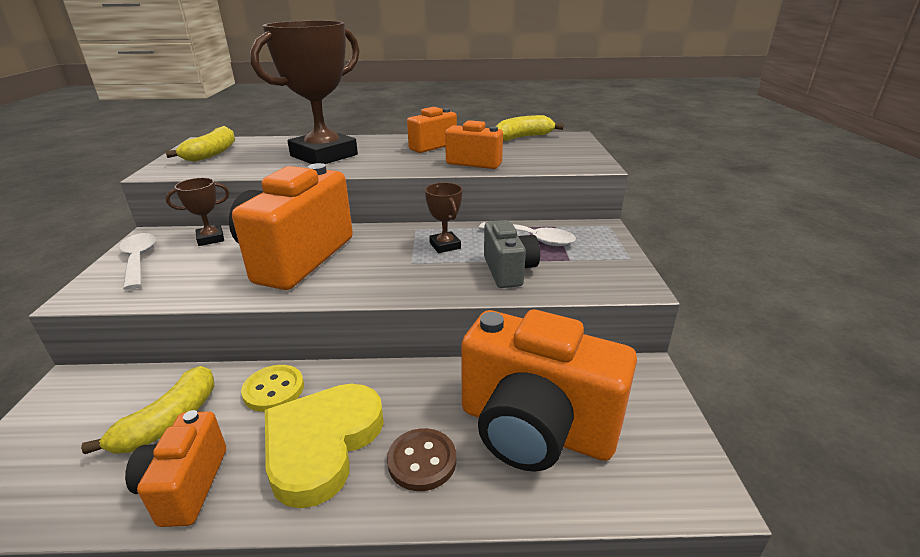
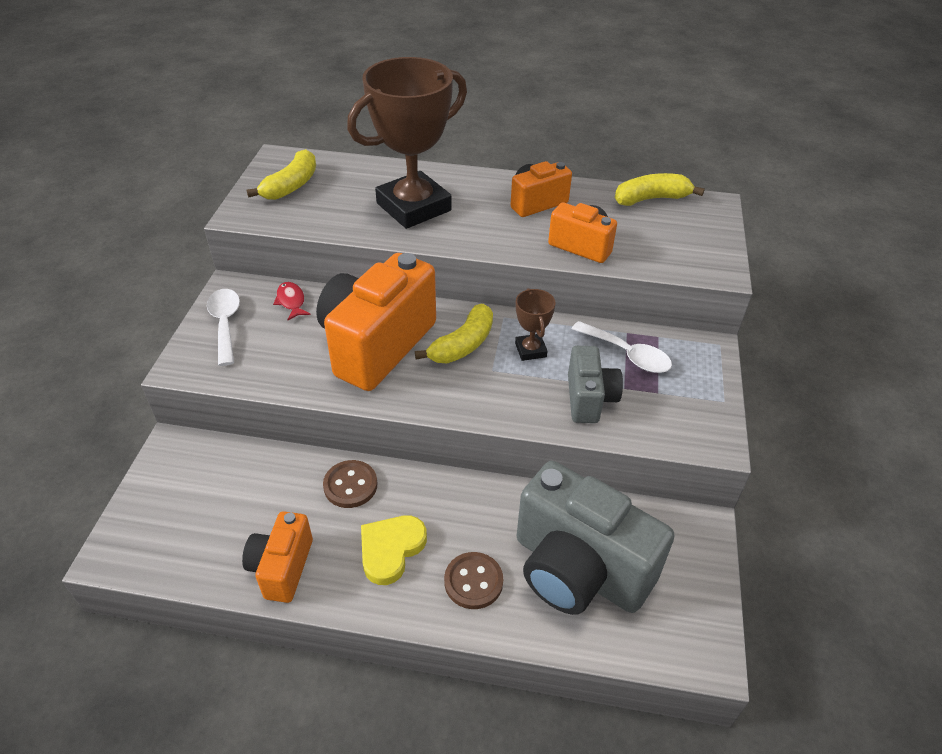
camera: 10 degrees right, 15 degrees up
(169, 422) = (263, 503): yellow banana -> yellow banana (462, 345)
(210, 239) = (291, 301): brown trophy -> red fish
(273, 390) = (350, 485): yellow button -> brown button
(322, 444) = (391, 549): yellow heart -> yellow heart, size x0.65
(535, 429) = (578, 569): orange camera -> grey camera

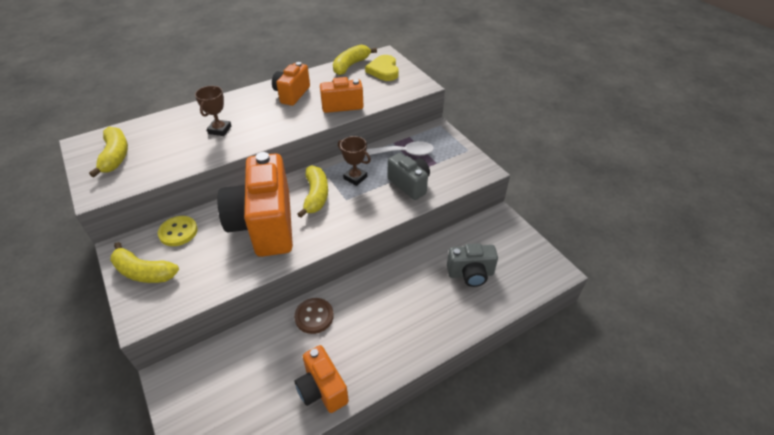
camera: 40 degrees left, 0 degrees up
(225, 324) = (144, 272): white spoon -> yellow banana
(291, 301) = (178, 232): red fish -> yellow button
(391, 549) = (373, 332): yellow heart -> yellow heart (383, 70)
(413, 207) = (219, 130): brown trophy -> brown trophy, size x0.43
(473, 581) = (430, 316): brown button -> none
(578, 569) = (470, 274): grey camera -> grey camera, size x0.53

